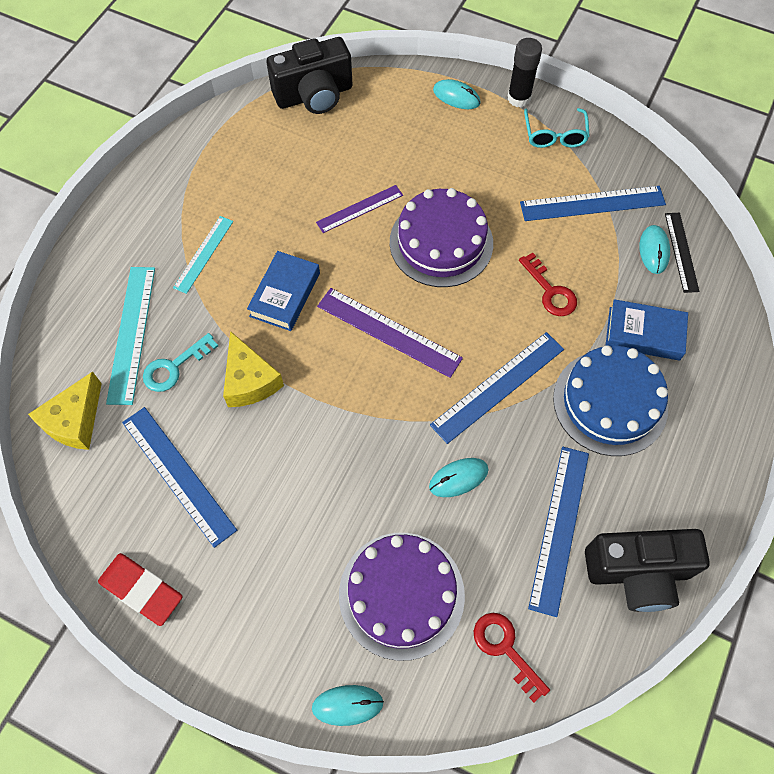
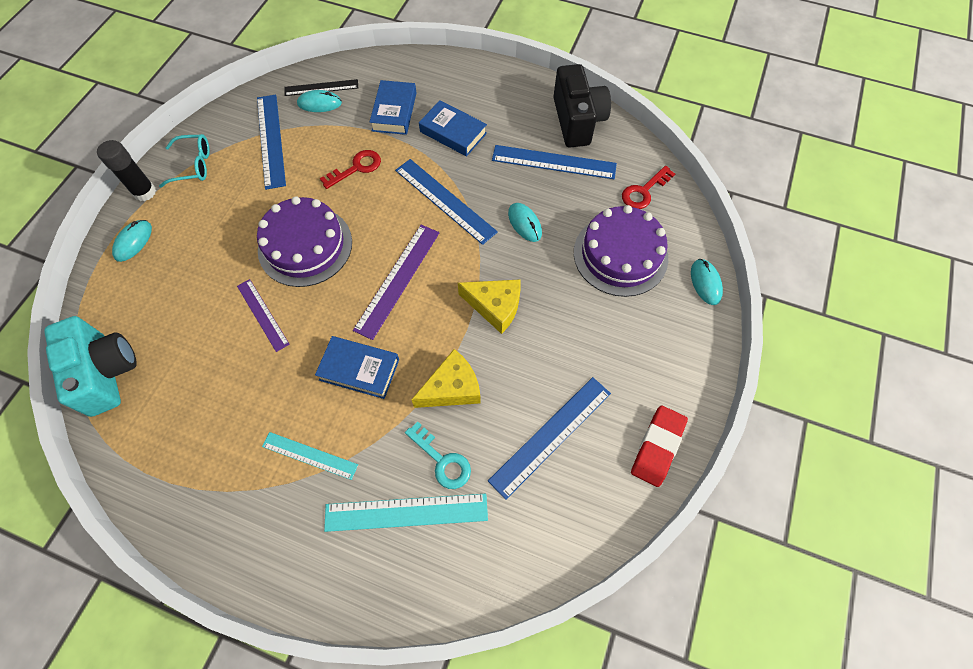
camera: 95 degrees left, 0 degrees up
(75, 421) = (508, 549): yellow cheese -> yellow cheese (495, 307)
(314, 95) = (106, 372): black camera -> turquoise camera
(610, 402) = (453, 132): blue cake -> blue book

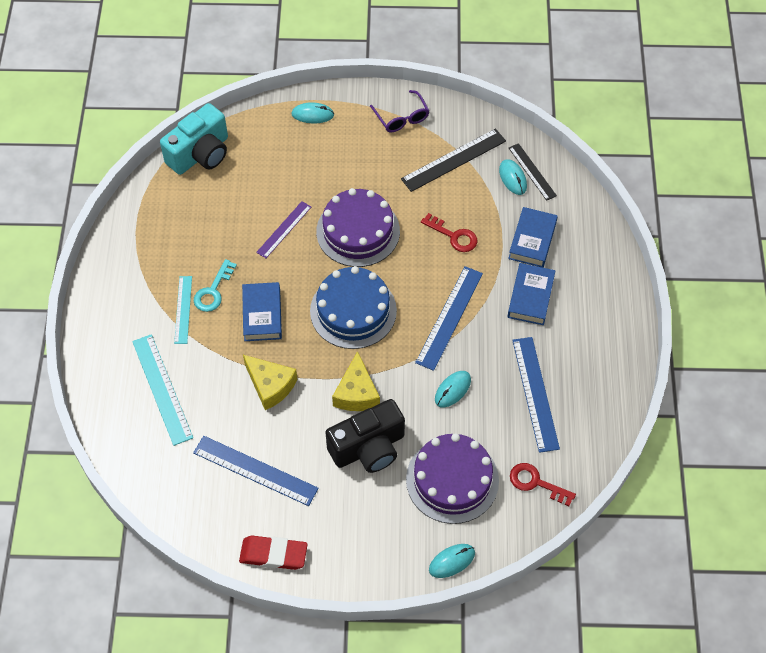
camera: 70 degrees right, 5 degrees down
(145, 192) = (361, 98): black glue stick -> none
(193, 165) = (401, 117): turquoise glasses -> purple glasses
(270, 140) = (453, 160): blue ruler -> black ruler
(394, 112) = (532, 240): blue book -> blue book turned 60 degrees counterclockwise
(397, 280) = (353, 310): purple ruler -> blue cake
(442, 460) = (209, 399): turquoise key -> turquoise key (213, 291)
(577, 121) = (598, 399): black camera -> black camera (368, 448)

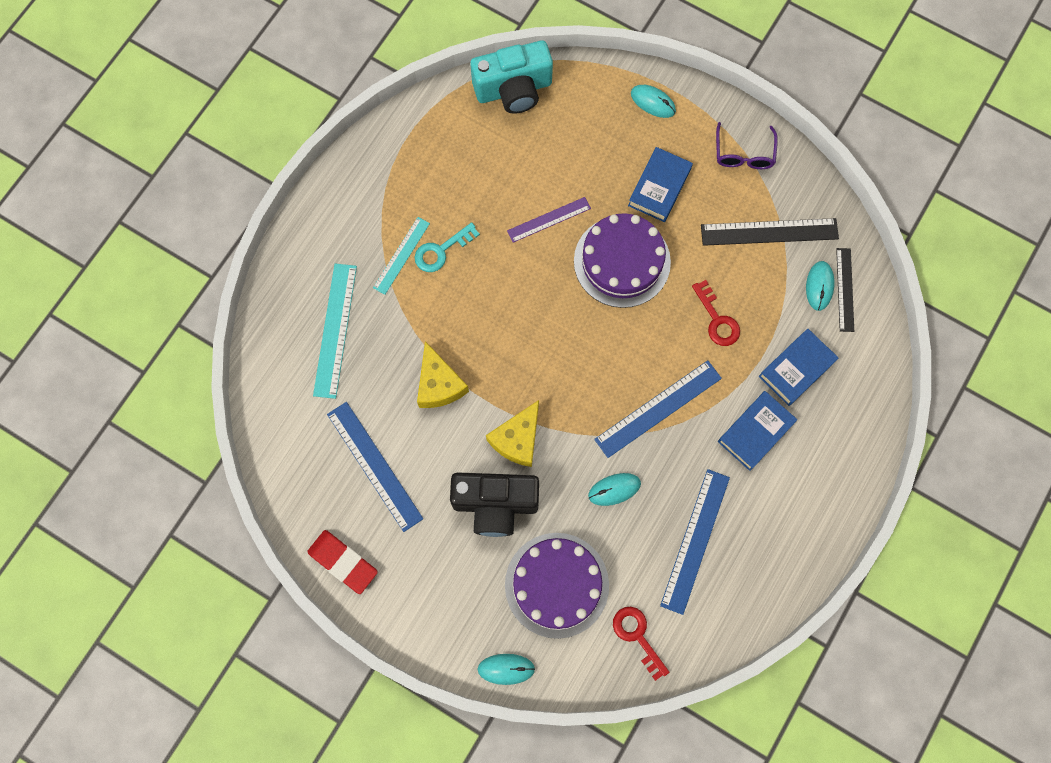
camera: 30 degrees right, 15 degrees up
(262, 314) = (474, 303): blue book -> blue book (659, 187)
(353, 310) = (566, 347): blue cake -> none

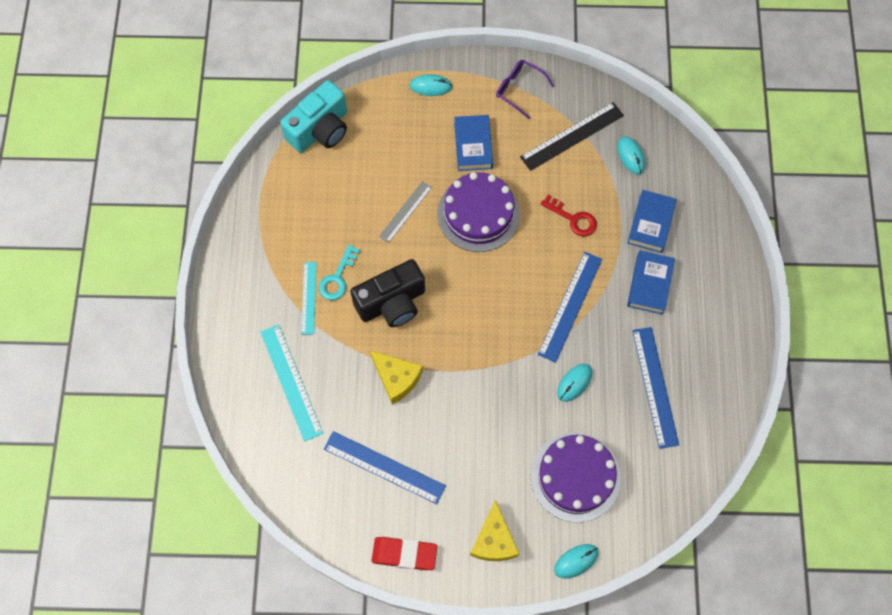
camera: 30 degrees left, 5 degrees down
(495, 504) = (493, 444): black camera -> black camera (392, 303)
(517, 439) = (481, 386): yellow cheese -> yellow cheese (494, 540)
(549, 220) = (405, 212): purple ruler -> grey ruler
(637, 636) = (656, 480): red key -> none
(743, 153) = (519, 89): purple glasses -> purple glasses turned 150 degrees clockwise
(844, 289) = (650, 149): black ruler -> none

